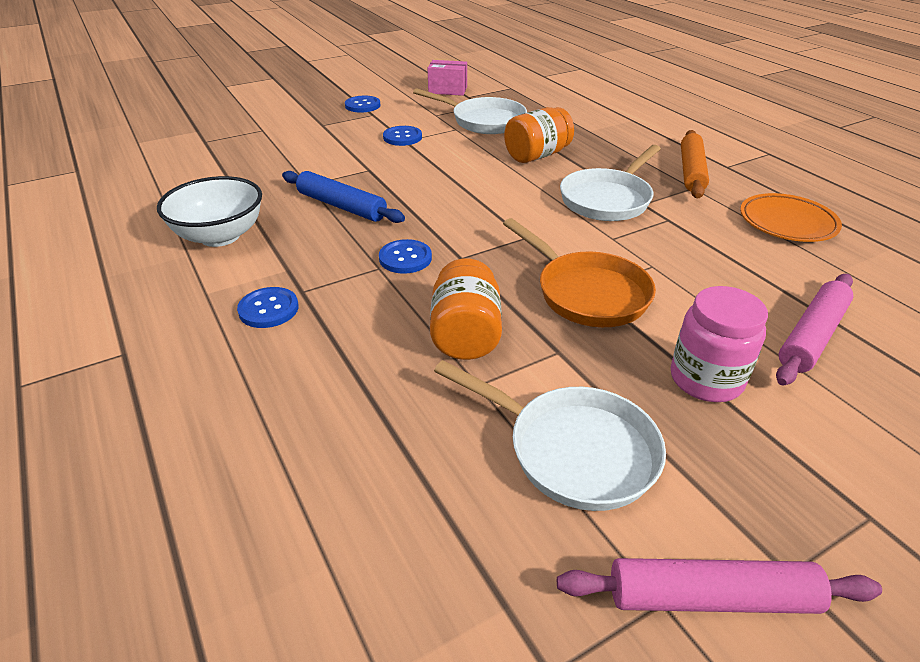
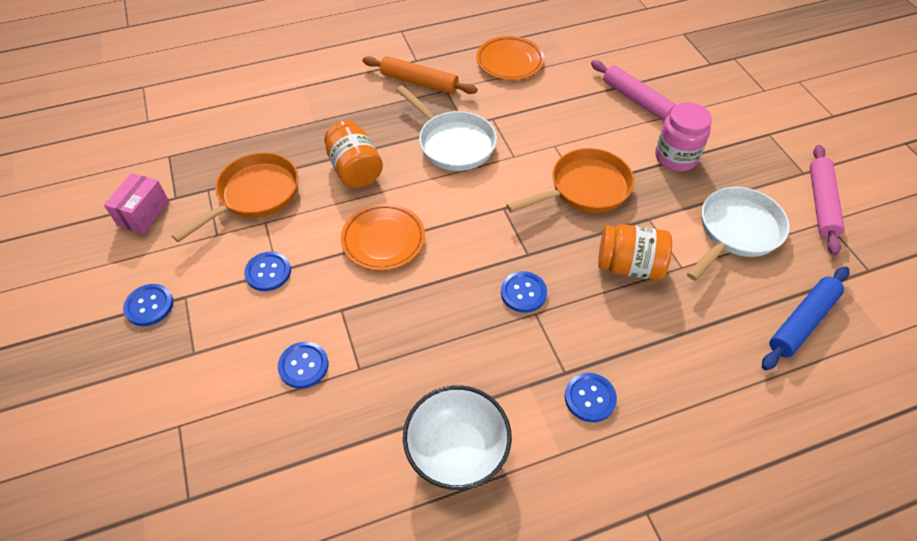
camera: 80 degrees left, 15 degrees up
(311, 162) = (303, 366): none -> blue button
(342, 206) = (418, 338): blue rolling pin -> blue rolling pin (802, 322)
(453, 178) = (383, 240): none -> orange plate
(484, 121) = (254, 195): white pan -> orange pan

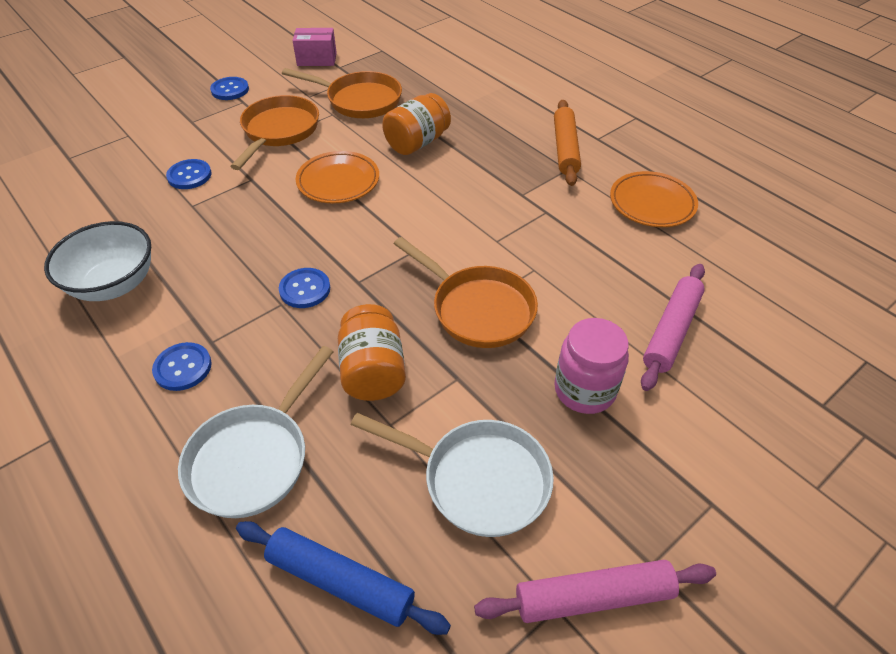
camera: 70 degrees right, 5 degrees down
(268, 272) = (279, 131): blue button -> orange pan
(453, 143) = (489, 193): white pan -> white pan (254, 458)

